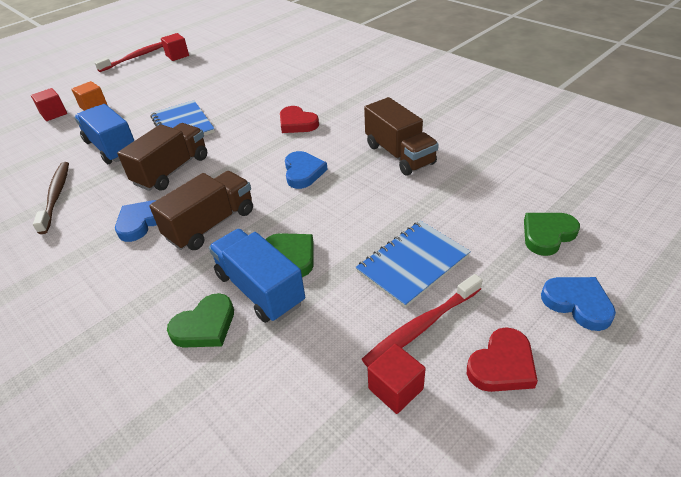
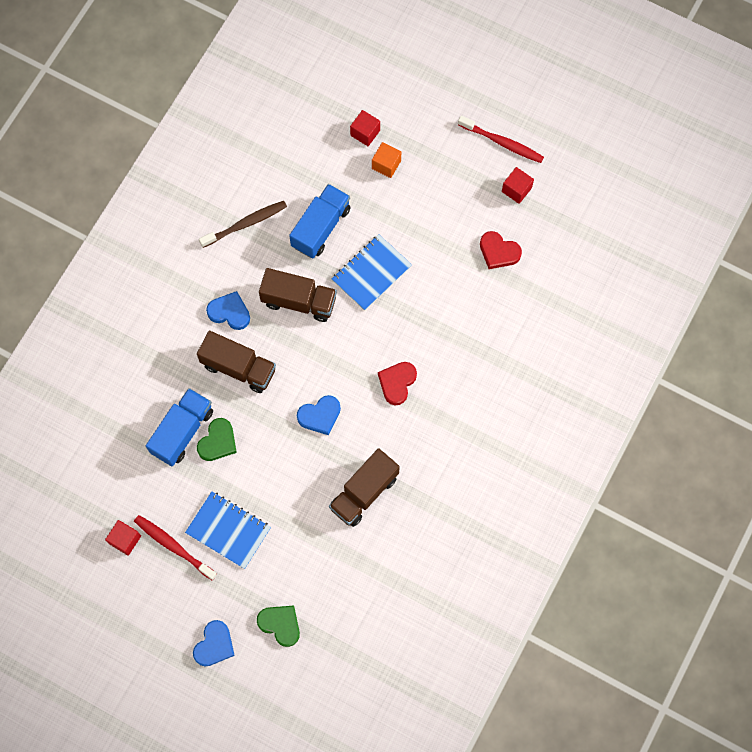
camera: 70 degrees right, 30 degrees up
(205, 326) = (144, 409): green heart -> none
(502, 365) = (154, 599): red heart -> red heart (498, 252)

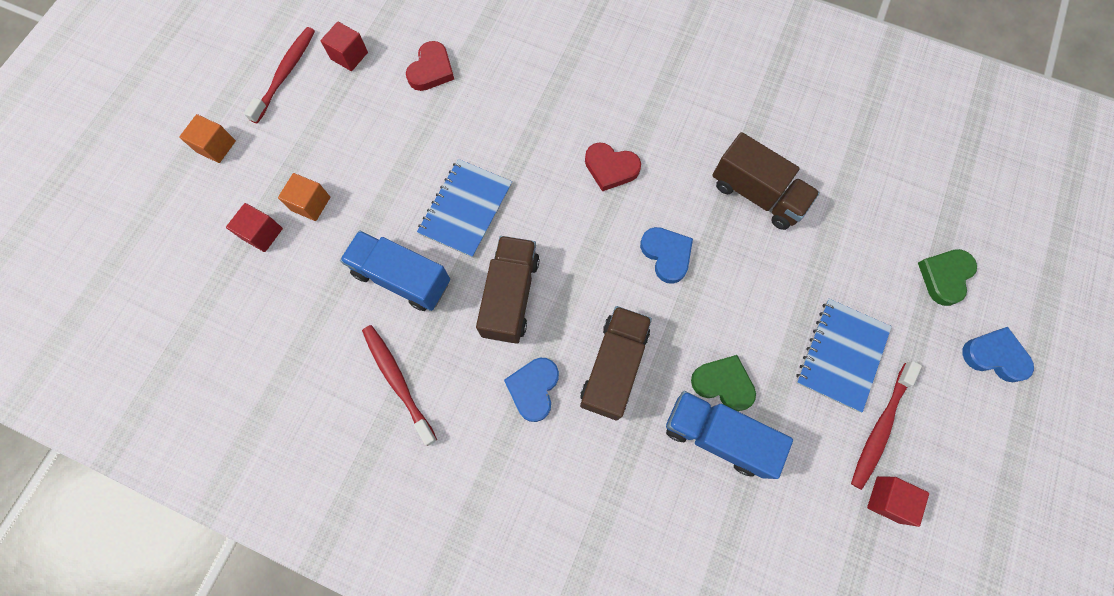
camera: 95 degrees left, 0 degrees up
(245, 224) = (398, 381): brown toothbrush -> red toothbrush
(371, 273) = (466, 209): blue notebook -> blue notebook turned 75 degrees clockwise
(440, 97) = (216, 146): none -> orange cube

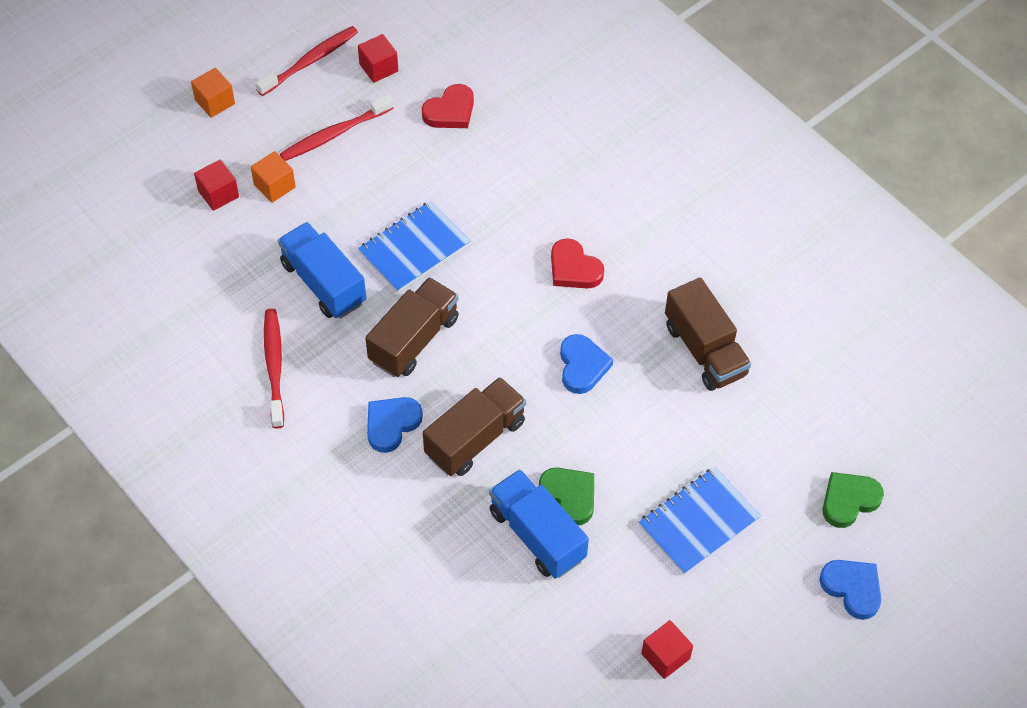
camera: 25 degrees right, 15 degrees down
(880, 427) = (697, 596): red toothbrush -> red toothbrush (334, 134)

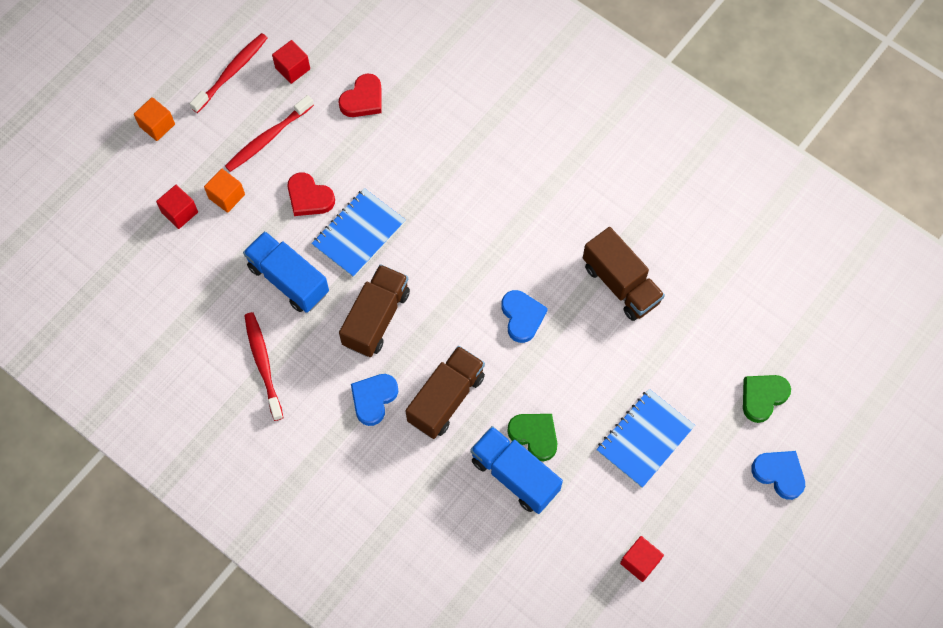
camera: 10 degrees left, 10 degrees up
(574, 268) = (497, 228): red heart -> red heart (309, 197)

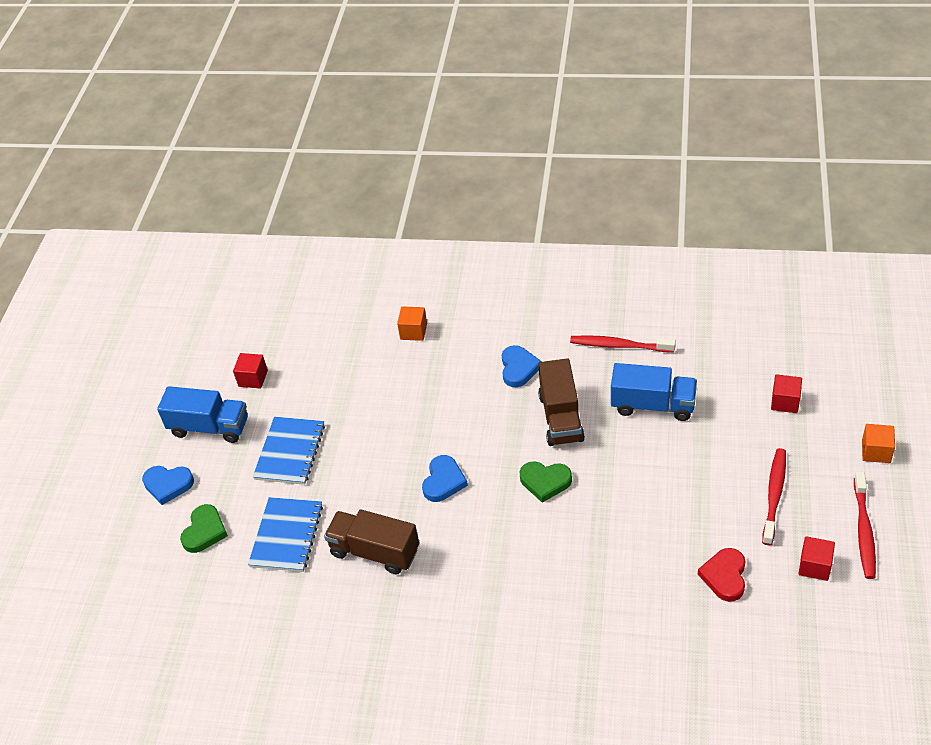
camera: 155 degrees right, 20 degrees down
(226, 196) = (761, 433): orange cube -> orange cube (413, 331)
(263, 364) = (619, 345): red toothbrush -> red toothbrush turned 150 degrees clockwise
(309, 197) = (693, 470): red heart -> none
(359, 234) = (627, 466): blue notebook -> blue notebook (286, 536)
(446, 398) = (464, 397): brown truck -> none
(515, 475) = (377, 379): blue truck -> blue truck (209, 427)
(522, 317) = (443, 481): blue heart -> blue heart turned 120 degrees counterclockwise
(534, 436) = (379, 410): green heart -> green heart (545, 482)

